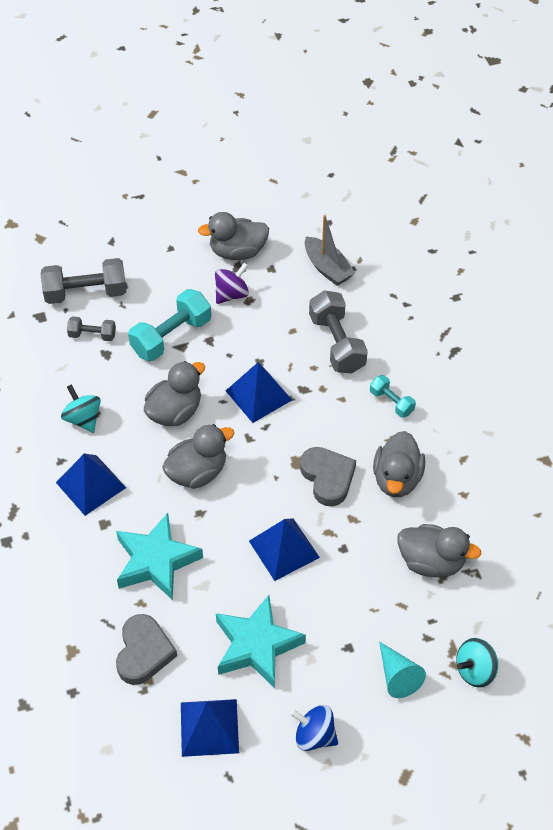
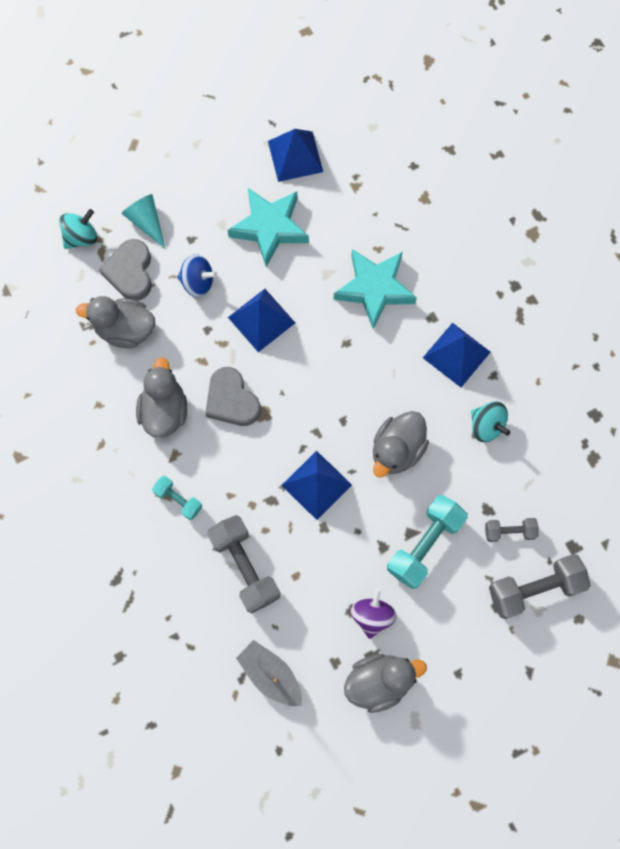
camera: 170 degrees right, 20 degrees up
(144, 652) = (364, 207): grey heart -> grey heart (130, 272)
(197, 472) = (358, 385): grey duck -> none
(232, 294) = (372, 615): purple spinning top -> purple spinning top turned 150 degrees clockwise
(314, 735) = (209, 163): blue spinning top -> blue spinning top (198, 282)

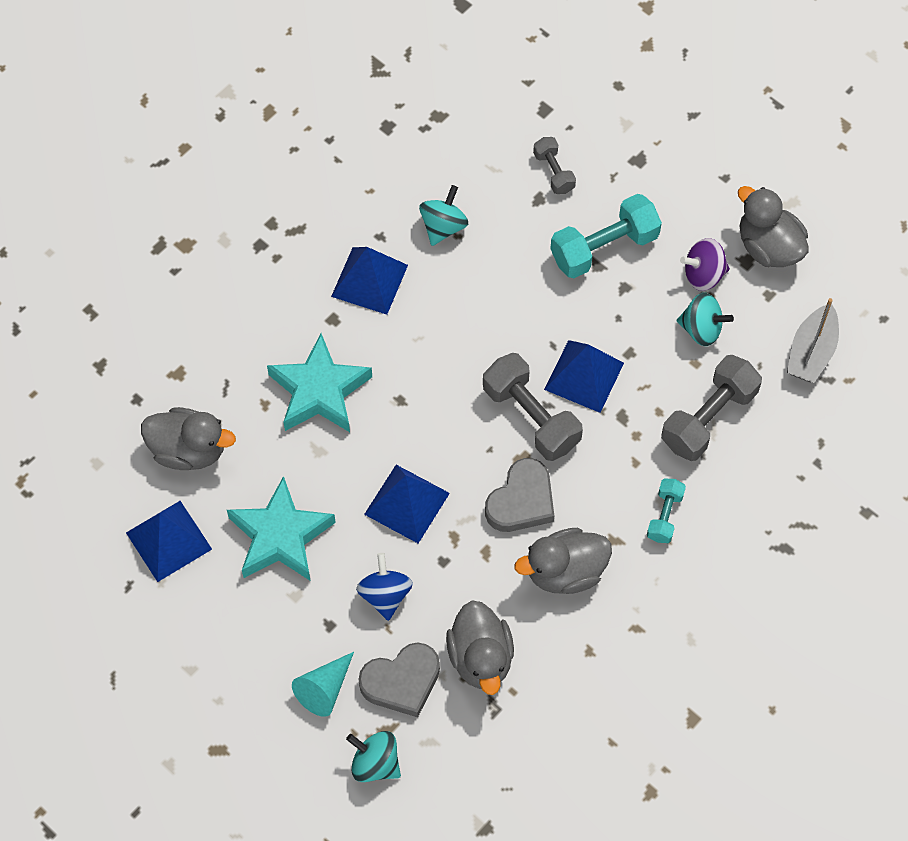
camera: 110 degrees left, 10 degrees down
(323, 593) = (701, 329): none -> turquoise spinning top
(397, 450) = (508, 307): grey duck -> grey duck (189, 450)
(425, 545) = (604, 247): turquoise dumbbell -> turquoise dumbbell turned 45 degrees counterclockwise
(534, 589) = (605, 132): grey dumbbell -> grey dumbbell (531, 417)

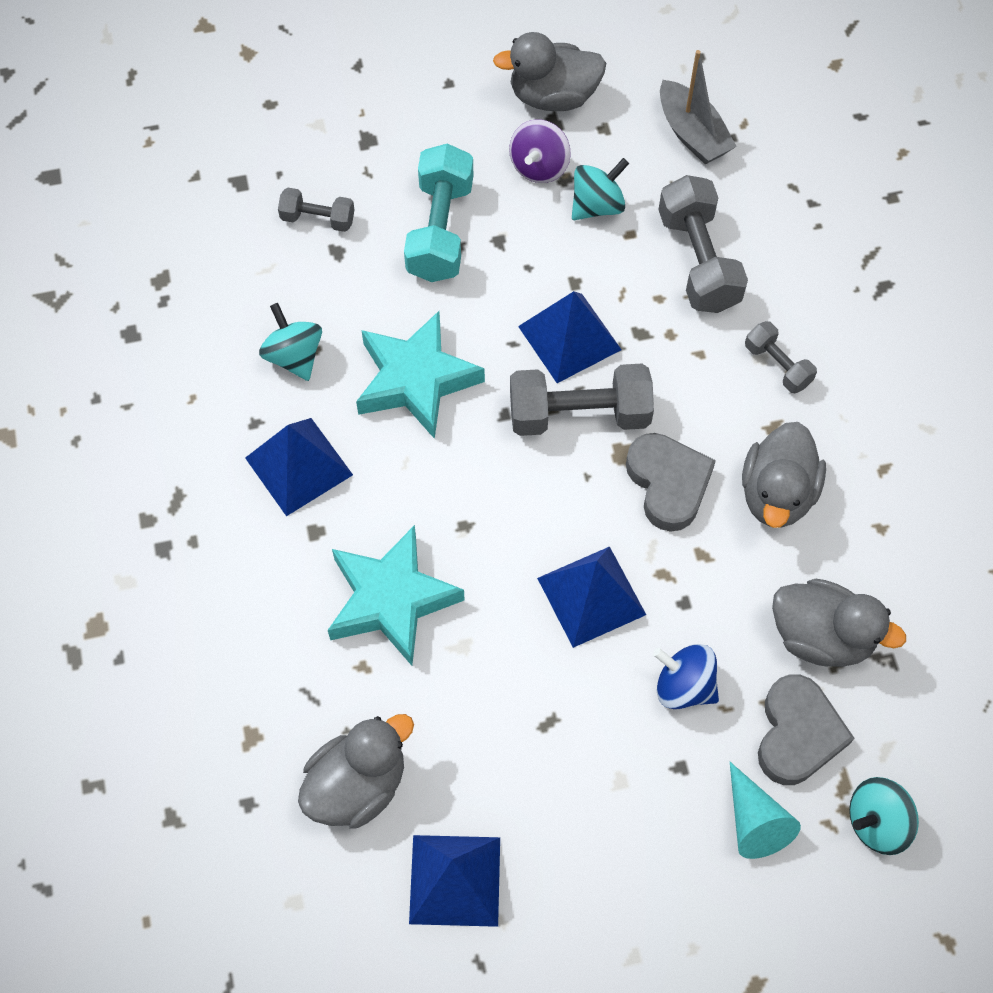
camera: 55 degrees left, 0 degrees up
(280, 536) = (537, 752): turquoise star -> turquoise star (416, 380)
(664, 516) = (777, 365): turquoise dumbbell -> grey dumbbell

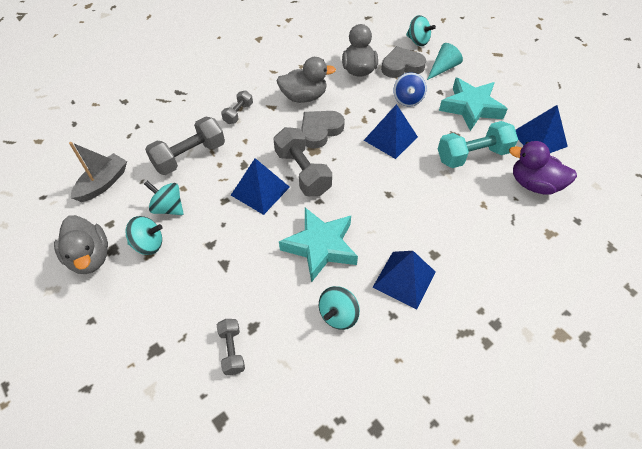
camera: 115 degrees left, 10 degrees down
(357, 785) = (534, 184): grey duck -> purple duck
(391, 600) = (445, 207): turquoise star -> turquoise star (471, 107)
(440, 230) = (214, 276): turquoise dumbbell -> turquoise dumbbell (473, 156)
(539, 167) = (148, 244): purple spinning top -> turquoise spinning top

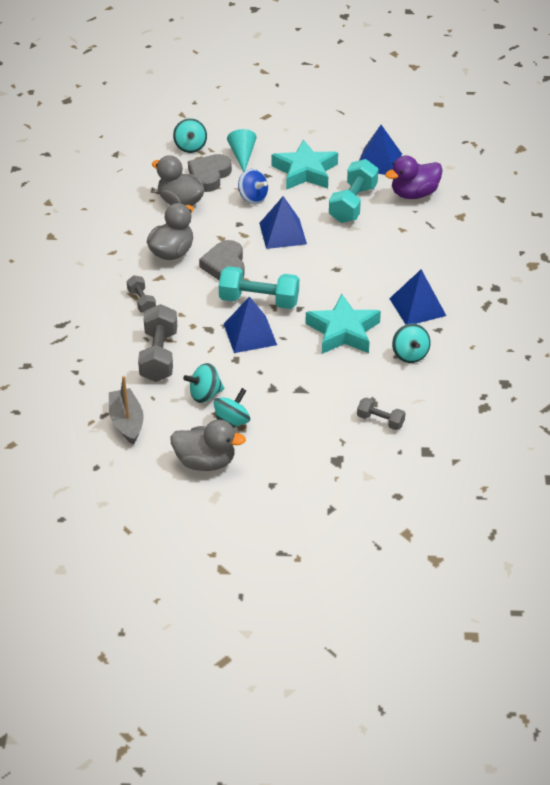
camera: 50 degrees left, 10 degrees down
(302, 172) = (259, 301): grey dumbbell -> turquoise dumbbell
(418, 41) = (190, 147): turquoise spinning top -> turquoise spinning top turned 90 degrees clockwise

